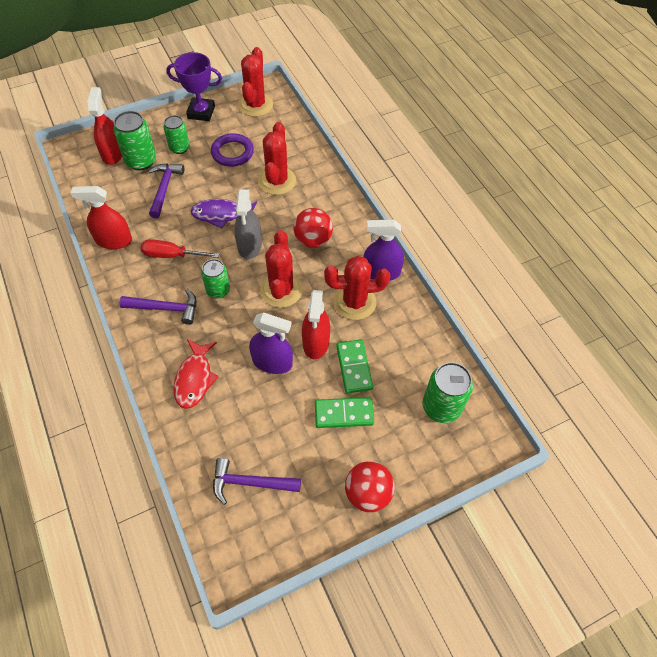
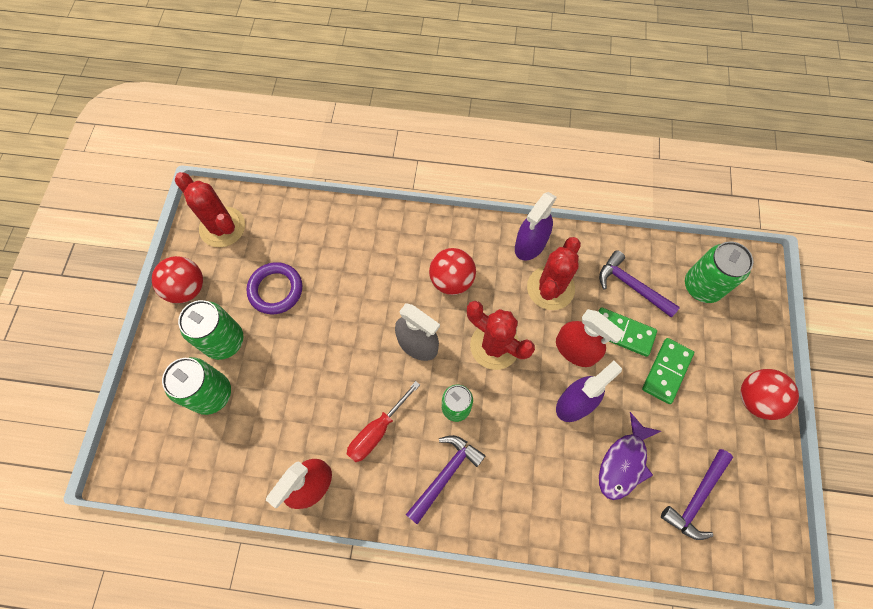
camera: 55 degrees left, 10 degrees up
(113, 153) = (173, 420): red spray bottle -> none
(164, 188) = (274, 389): purple hammer -> purple hammer (631, 286)
(179, 148) = (224, 341): green can -> green can, size x1.50
(195, 378) = (552, 490): red fish -> none
(201, 112) = (187, 288): purple trophy -> red ball
(221, 215) = (356, 349): purple fish -> purple fish (624, 462)
(277, 181) = (350, 269): red cactus -> none

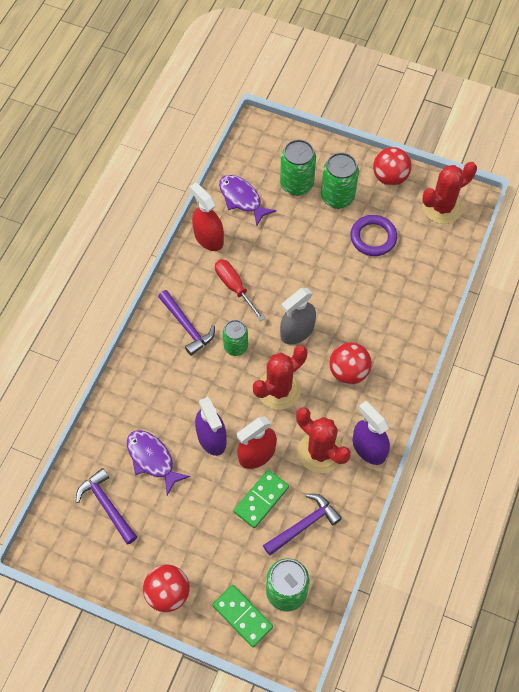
camera: 105 degrees right, 5 degrees down
(244, 458) = (242, 199): none -> purple fish
(666, 371) = (215, 524): green domino -> green domino (242, 616)

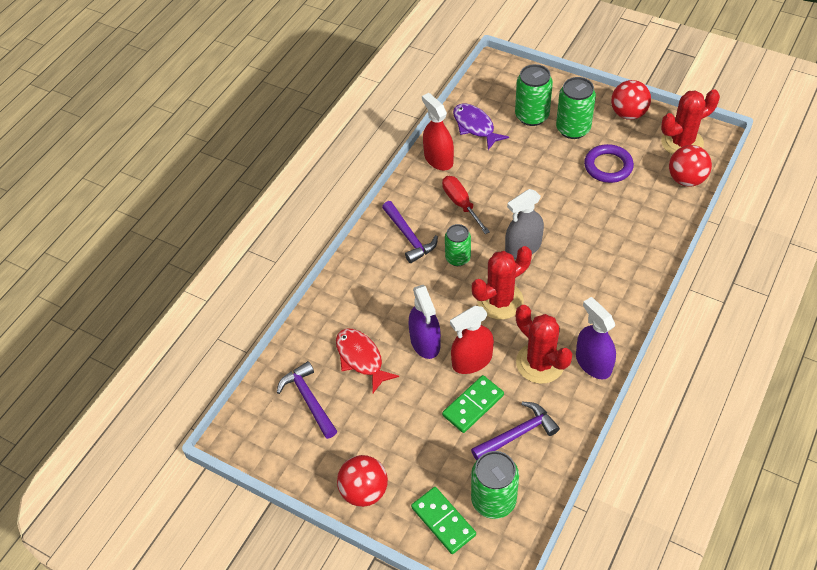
camera: 10 degrees right, 10 degrees down
(152, 459) = (361, 358): purple fish -> red fish
(348, 371) = (575, 288): red ball -> red ball (686, 179)

